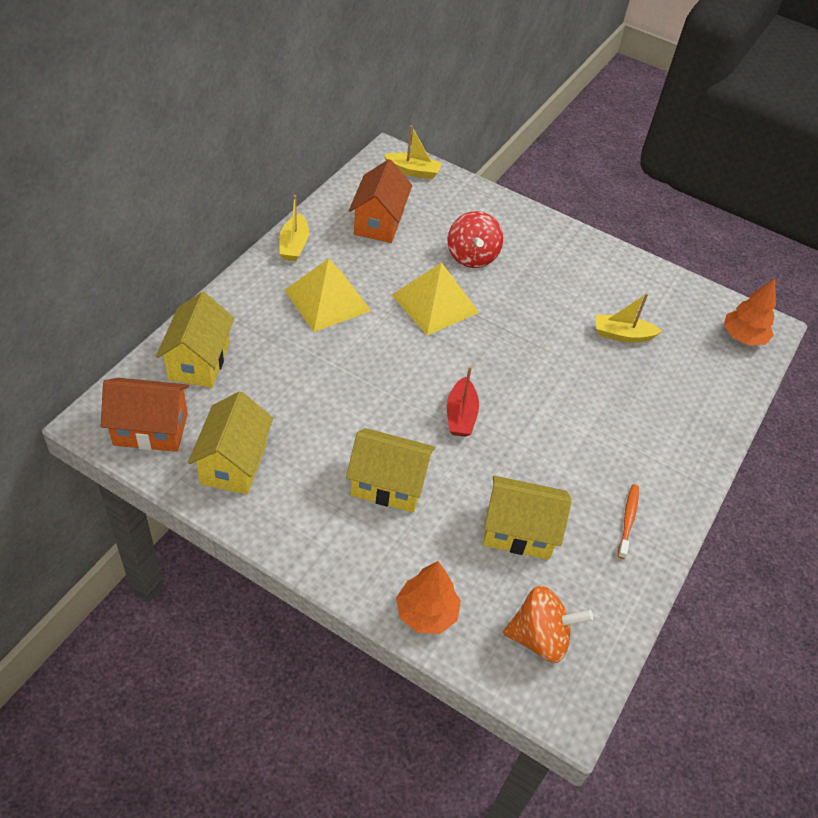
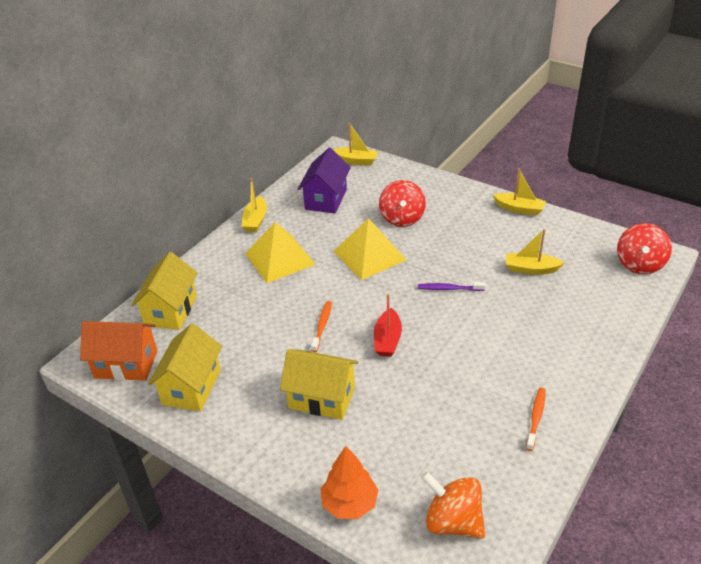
camera: 10 degrees right, 10 degrees down
(379, 222) = (326, 199): orange house -> purple house
(383, 392) = (322, 326): none -> orange toothbrush
(519, 531) = (436, 431): yellow house -> none
(529, 354) = (449, 289): none -> purple toothbrush
(540, 637) = (453, 521): orange spinning top -> orange spinning top turned 150 degrees counterclockwise
(609, 254) = (519, 209): none -> yellow boat
(743, 337) = (639, 264): orange tree -> red spinning top

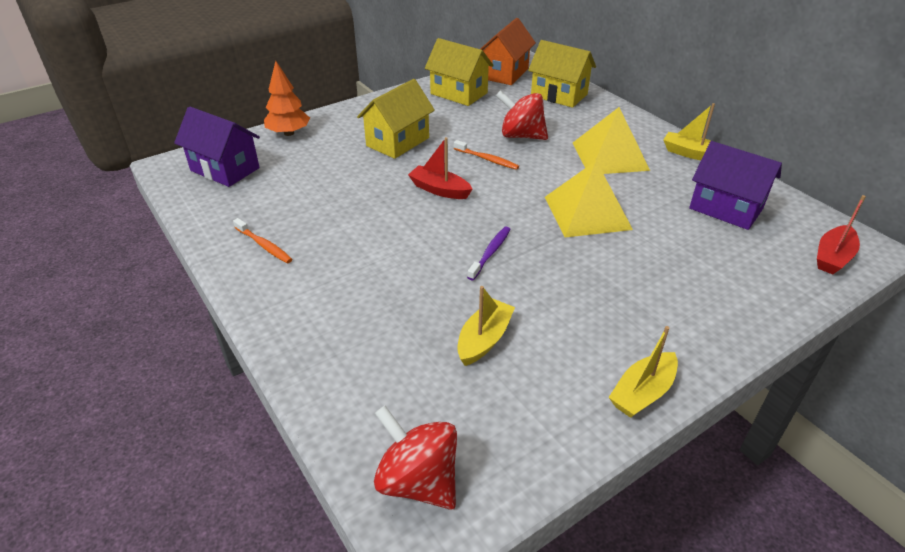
camera: 110 degrees right, 0 degrees up
(356, 161) = (832, 257): yellow boat -> red boat
(402, 218) = (658, 258): red spinning top -> red spinning top (521, 136)
(453, 521) = (225, 169): orange spinning top -> purple house

